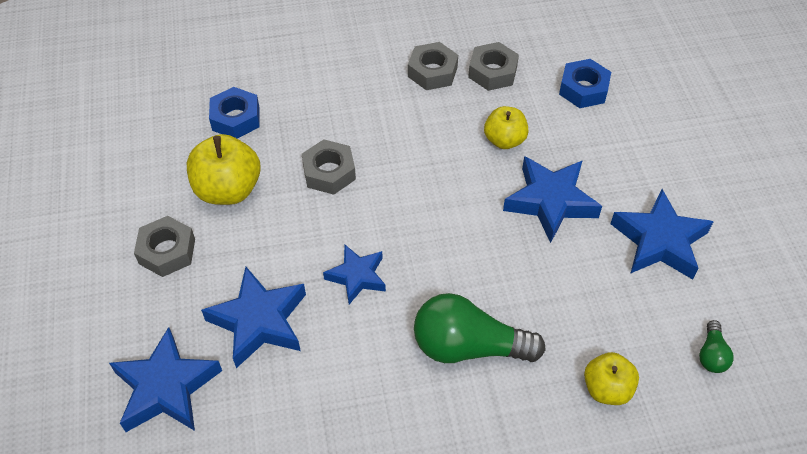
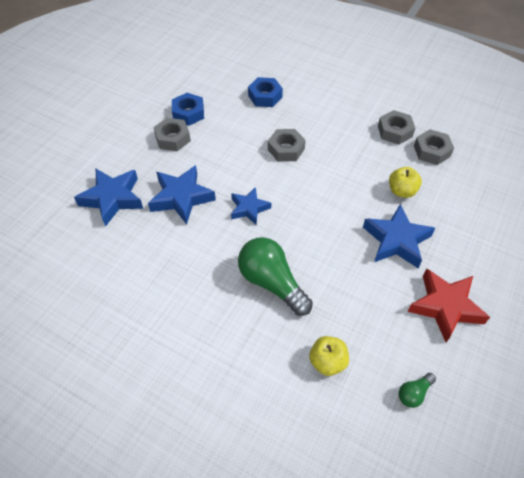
camera: 40 degrees right, 0 degrees up
(228, 189) = (228, 127): yellow apple -> none
(583, 89) = (482, 192): blue nut -> blue nut (188, 113)
(659, 241) = (445, 307): blue star -> red star

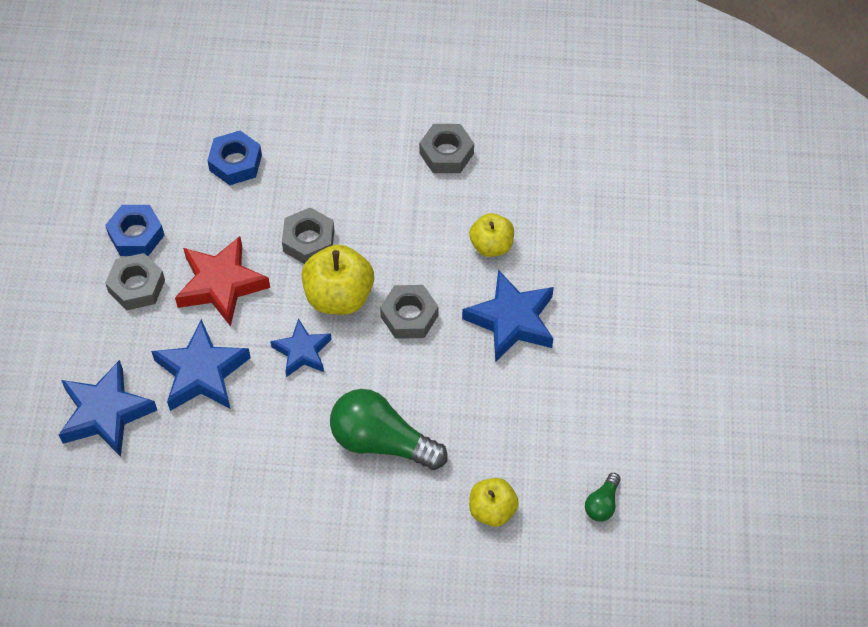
camera: 25 degrees left, 5 degrees up
(288, 185) = (339, 296): none -> yellow apple
(431, 151) = (507, 167): grey nut -> grey nut (409, 316)
(445, 307) = (601, 385): red star -> red star (221, 284)

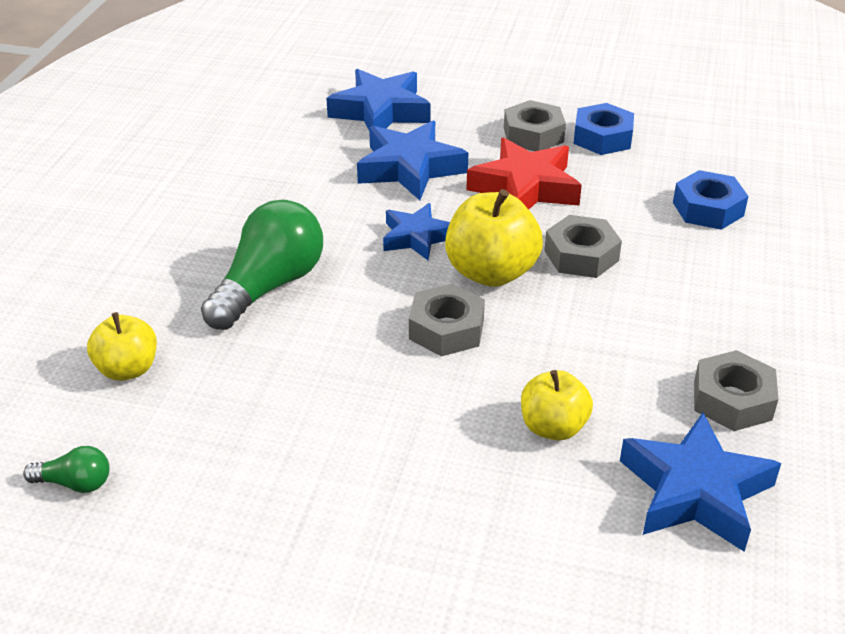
camera: 100 degrees right, 20 degrees down
(512, 320) = (413, 431): blue star -> blue star (695, 491)
(602, 504) = (75, 483): green light bulb -> green light bulb turned 150 degrees clockwise

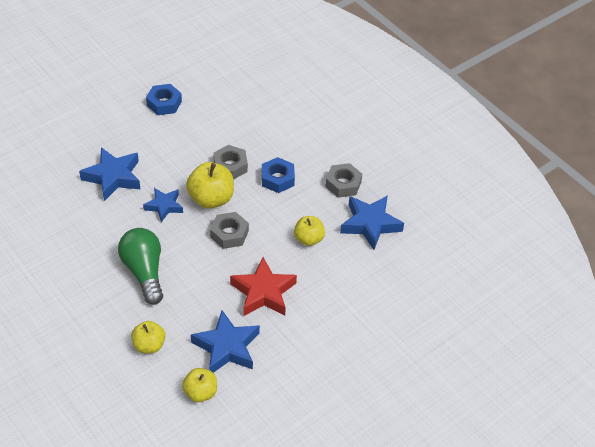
camera: 55 degrees left, 10 degrees up
(75, 483) = (200, 392): green light bulb -> yellow apple
(381, 111) = (56, 158): blue star -> blue star (227, 347)
(525, 187) = (170, 151): red star -> red star (263, 292)
(533, 135) = (136, 122): grey nut -> none
(708, 209) = (244, 110): blue nut -> blue nut (277, 179)

